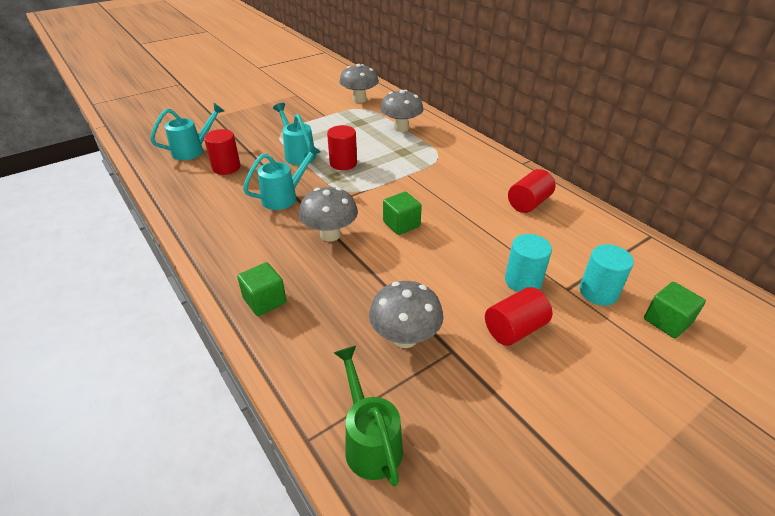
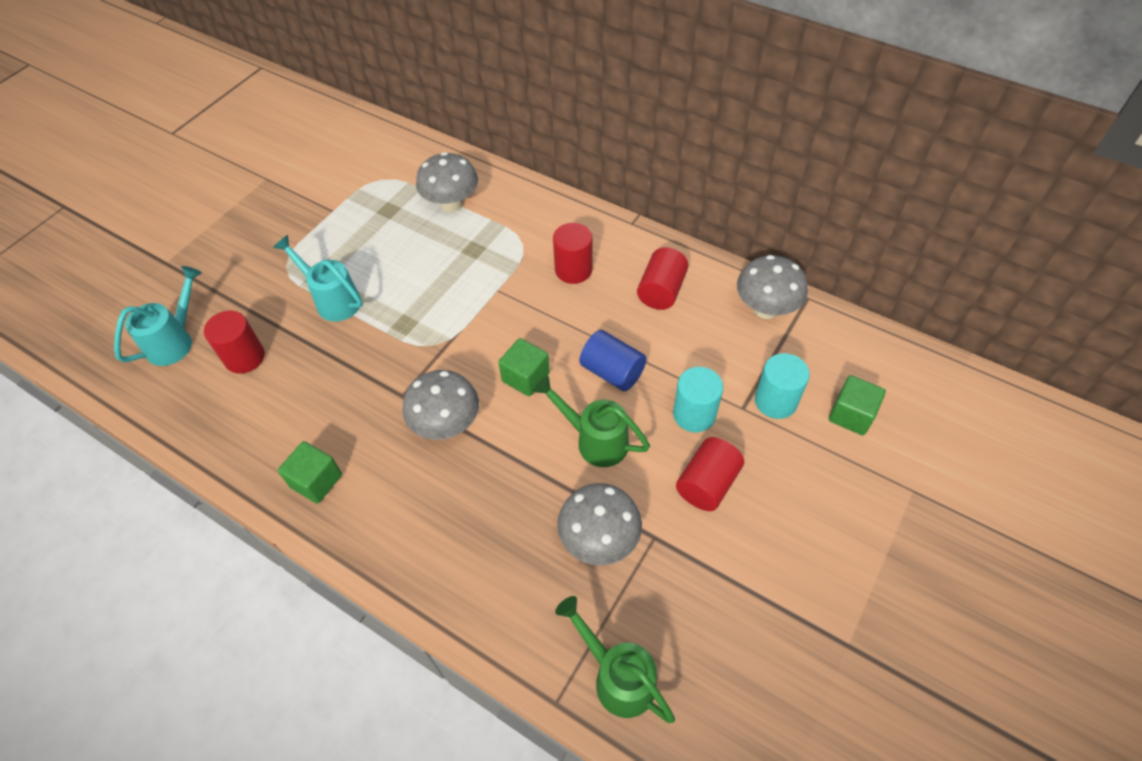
camera: 20 degrees left, 15 degrees up
(265, 300) = (418, 552): green cube -> green cube (316, 481)
(285, 197) = (356, 383): turquoise watering can -> none
(343, 163) = (404, 297): red cylinder -> red cylinder (573, 270)
(359, 99) = (366, 162): grey mushroom -> grey mushroom (765, 309)
(434, 274) = (594, 440): none -> green watering can
(468, 238) = (612, 372): none -> blue cylinder

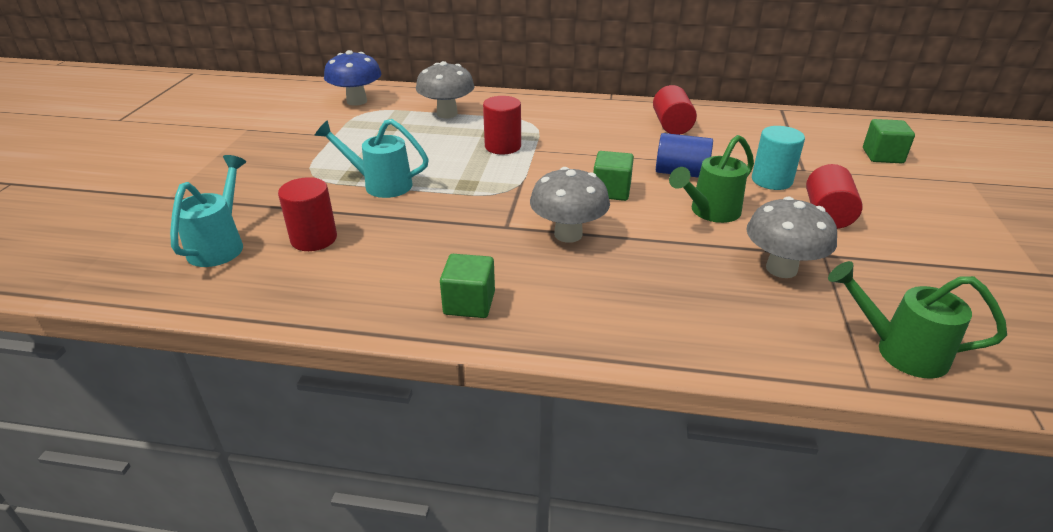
camera: 25 degrees left, 20 degrees down
(381, 158) = (357, 101): none -> blue mushroom
(573, 270) = (589, 128): red cylinder -> red cylinder (503, 146)
(594, 440) = (709, 212): green watering can -> green watering can turned 45 degrees counterclockwise
(765, 309) = (759, 120): grey mushroom -> none
(775, 401) = (822, 161): turquoise cylinder -> none

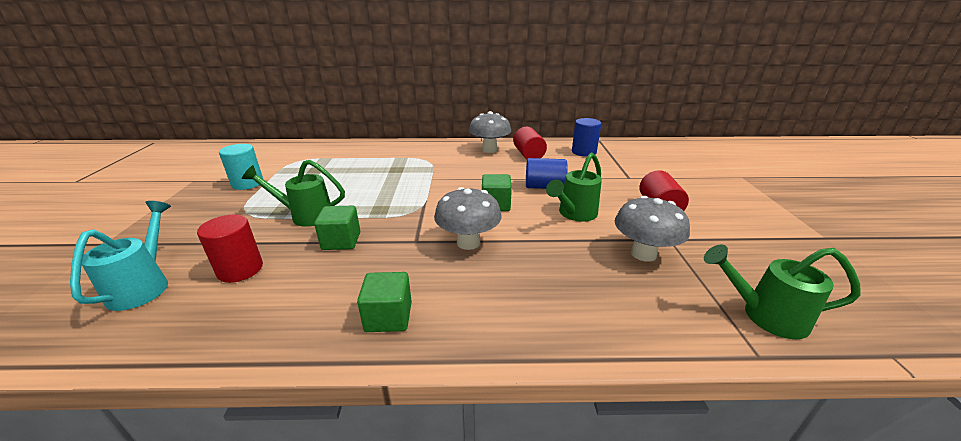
camera: 10 degrees left, 5 degrees down
(357, 101) = (289, 154): blue mushroom -> none
(380, 184) = (305, 216): turquoise watering can -> green watering can
(447, 114) = (361, 158): grey mushroom -> grey mushroom (489, 150)
(503, 146) = (406, 178): red cylinder -> none
(752, 127) = (584, 152): none -> blue cylinder
(771, 180) = (610, 187): turquoise cylinder -> turquoise cylinder (247, 183)
(882, 156) = (677, 164): green cube -> green cube (341, 241)

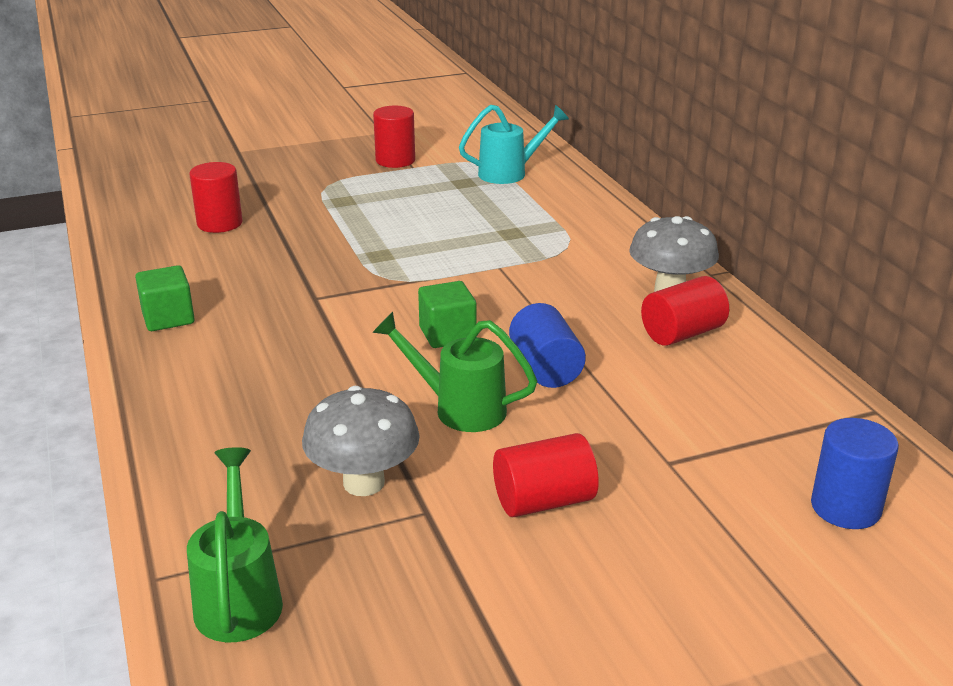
camera: 70 degrees right, 0 degrees up
(144, 285) = (183, 194): turquoise watering can -> turquoise watering can (510, 173)
(247, 183) = (395, 160): turquoise cylinder -> red cylinder
(305, 216) = (338, 217): green watering can -> none
(341, 241) = (293, 254): green cube -> none
(468, 242) = (327, 333): grey mushroom -> none
(584, 152) = (766, 395): blue cylinder -> blue cylinder (845, 507)

